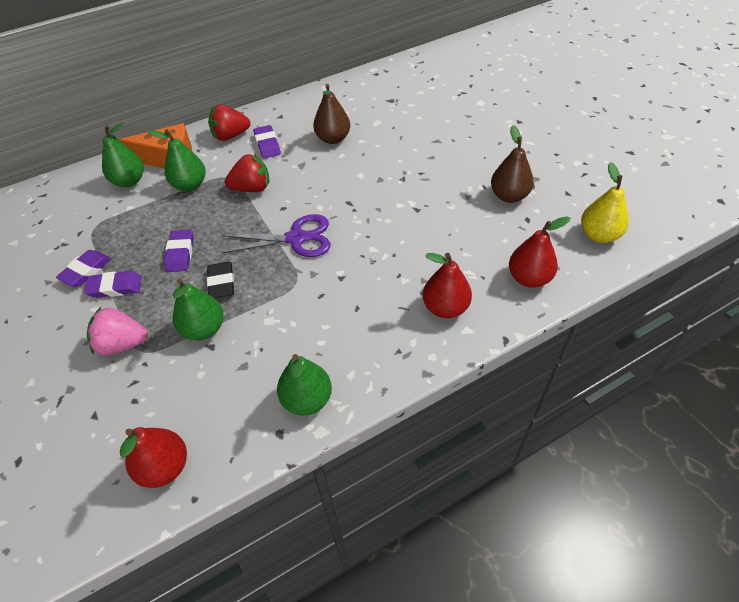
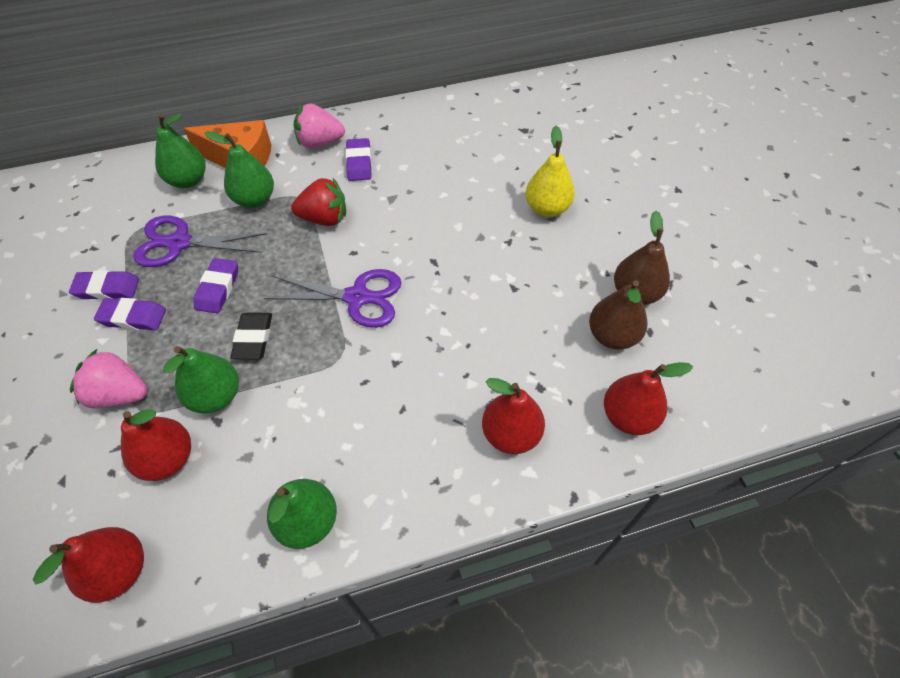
camera: 10 degrees right, 5 degrees up
(86, 271) = (107, 288): purple eraser -> purple eraser turned 45 degrees clockwise
(137, 227) = (179, 243): none -> purple scissors
(179, 381) = (168, 459): none -> red pear
(230, 136) = (319, 143): red strawberry -> pink strawberry
(333, 139) = (439, 170): brown pear -> brown pear (612, 336)
(598, 235) = (737, 374): yellow pear -> yellow pear (547, 208)

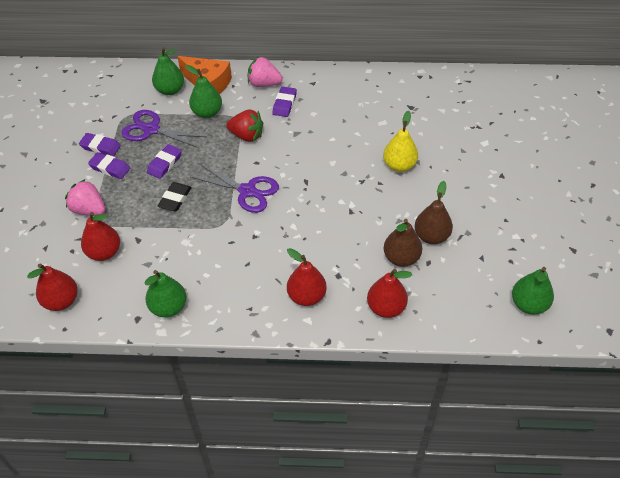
camera: 20 degrees right, 5 degrees down
(216, 396) = (142, 226): green pear -> green pear (528, 304)

